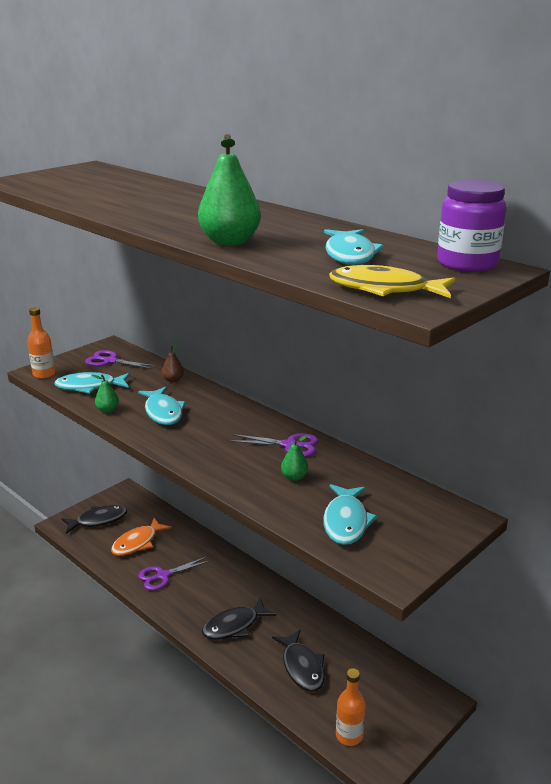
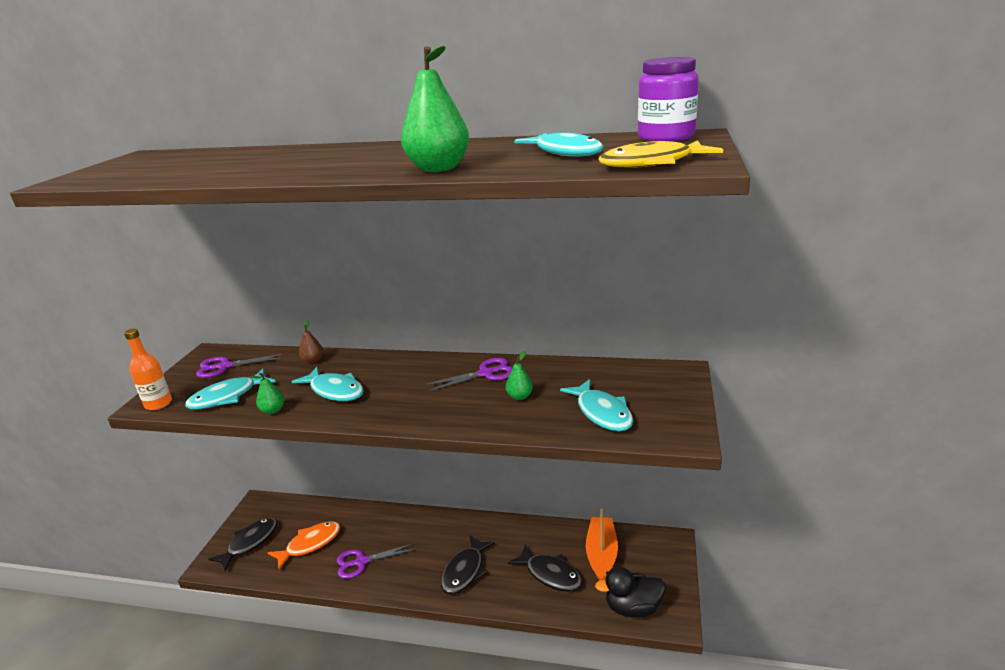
camera: 30 degrees left, 0 degrees up
(137, 543) = (310, 544): orange fish -> orange fish turned 135 degrees counterclockwise
(162, 576) = (361, 562): purple scissors -> purple scissors turned 45 degrees clockwise
(349, 735) = (633, 608): orange bottle -> black duck
(363, 675) = (601, 554): none -> orange boat

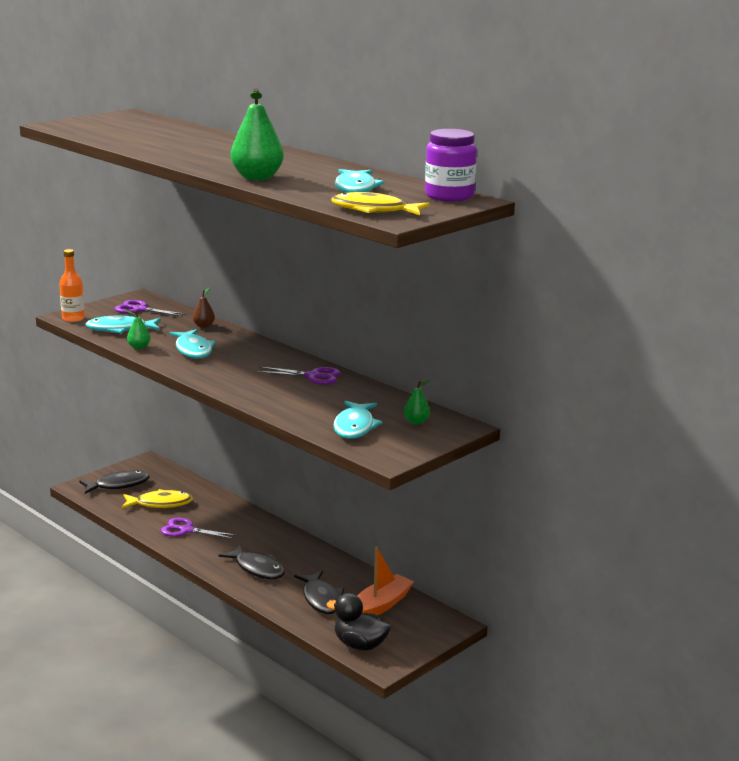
camera: 30 degrees right, 5 degrees down
(310, 544) = (160, 504): orange fish -> yellow fish
(465, 571) = (257, 568): black fish -> black fish turned 105 degrees counterclockwise
(519, 396) = (313, 398): green pear -> green pear (416, 422)

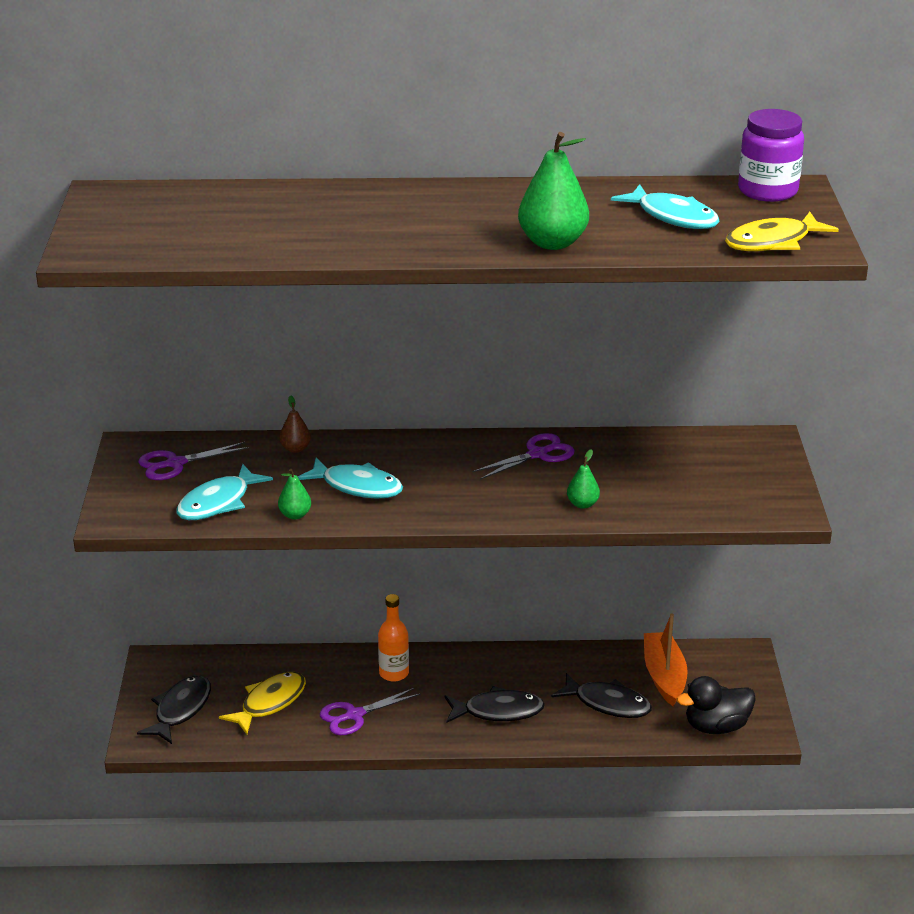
camera: 45 degrees left, 10 degrees up
(73, 318) = (129, 517): orange bottle -> orange bottle (394, 673)
(355, 427) = (695, 492): turquoise fish -> none
(416, 422) = (727, 456): green pear -> green pear (582, 504)

